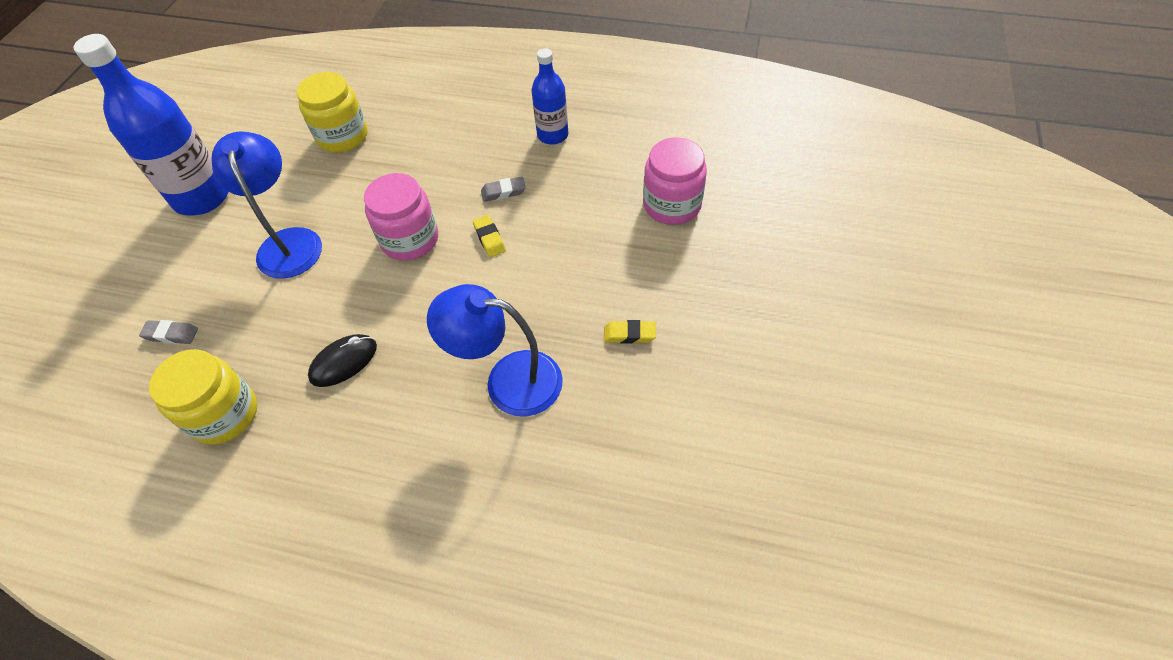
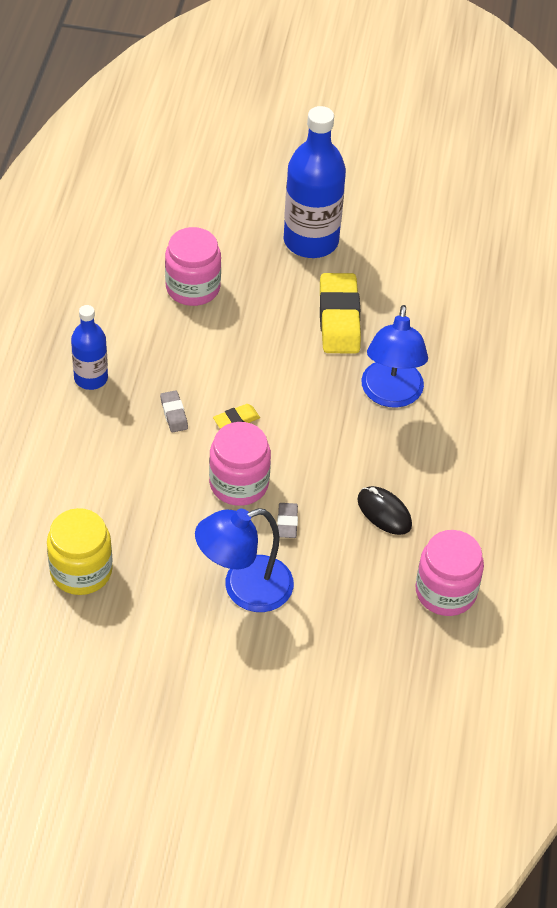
camera: 100 degrees left, 5 degrees down
(171, 334) = (366, 662): grey eraser -> grey eraser (287, 523)
(202, 197) = (177, 692): blue bottle -> blue bottle (311, 241)
(224, 414) = (445, 592): yellow jar -> pink jar
(629, 334) = (339, 318): yellow eraser -> yellow eraser, size x2.14

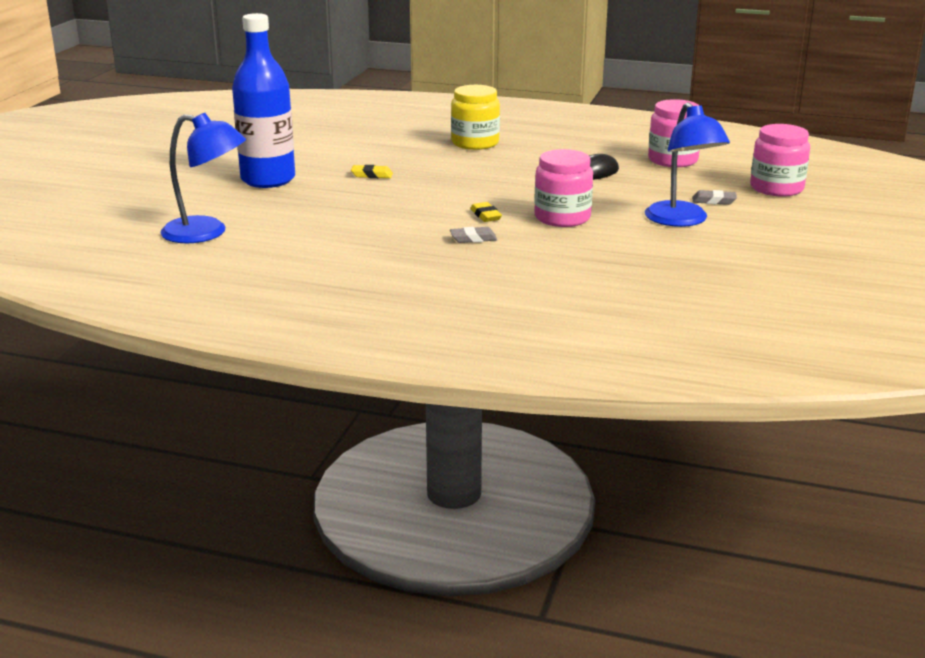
camera: 80 degrees left, 25 degrees down
(81, 571) = (671, 282): yellow jar -> yellow jar (475, 143)
(91, 378) = (416, 272): blue bottle -> none
(193, 287) = (306, 225): pink jar -> pink jar (776, 188)
(287, 523) = (607, 203): grey eraser -> grey eraser (713, 201)
(339, 318) = (372, 175): yellow eraser -> yellow eraser, size x0.47
(391, 395) = (467, 164): blue lamp -> blue lamp (207, 233)

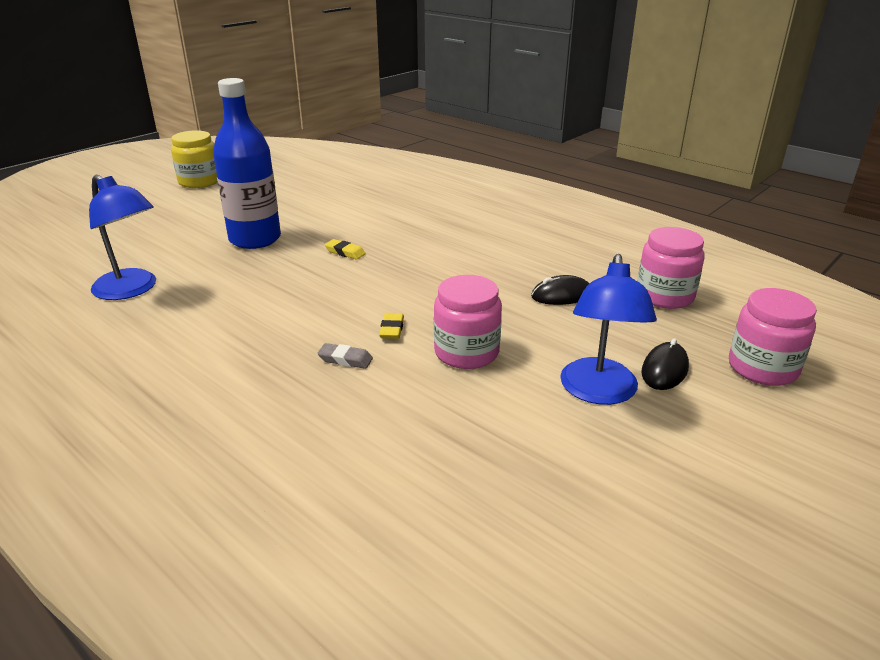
camera: 25 degrees right, 5 degrees up
(475, 143) = (478, 233): yellow jar -> yellow jar (199, 181)
(713, 201) = (664, 370): grey eraser -> black mouse

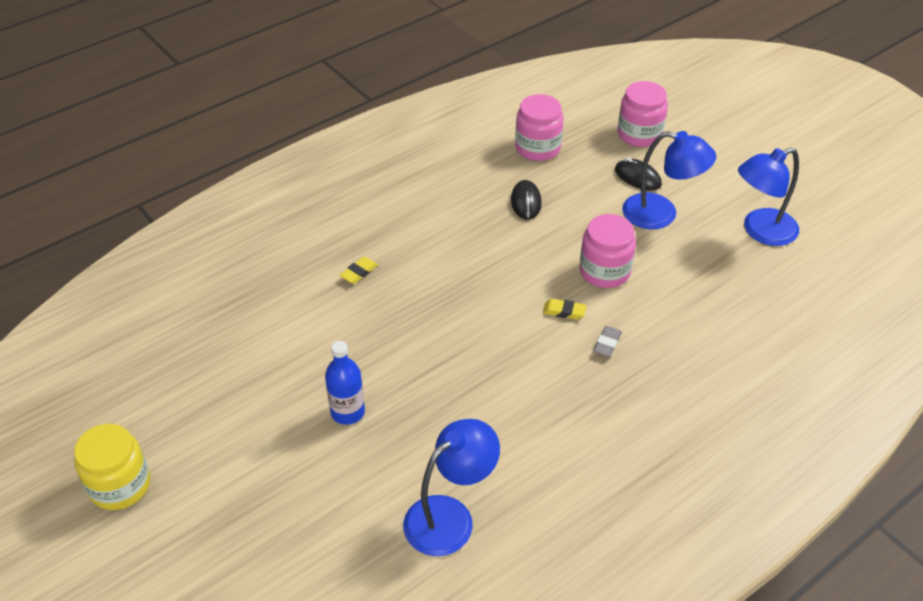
camera: 80 degrees left, 15 degrees up
(255, 239) = (347, 412): blue bottle -> blue bottle, size x0.57
(345, 252) = (405, 335): yellow eraser -> yellow eraser (359, 272)
(618, 496) = (760, 231): none -> blue lamp

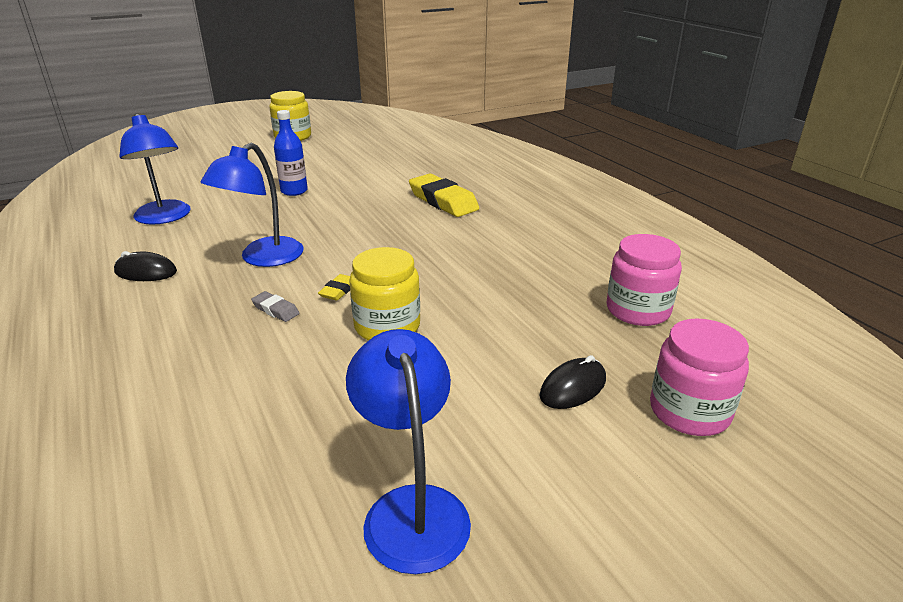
camera: 100 degrees right, 15 degrees down
(359, 272) = (443, 201): yellow eraser -> yellow eraser, size x2.14
(526, 202) = (527, 289): black mouse -> black mouse (146, 272)
(604, 271) = (387, 326): pink jar -> yellow jar
(661, 214) = (483, 395): blue lamp -> blue lamp (263, 258)

